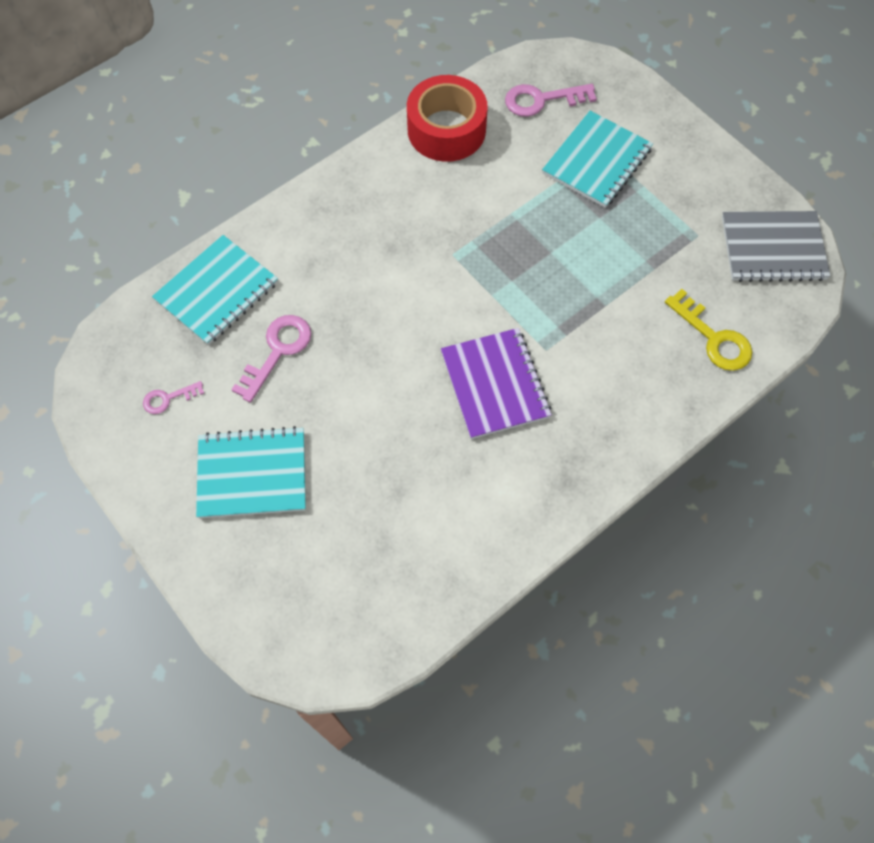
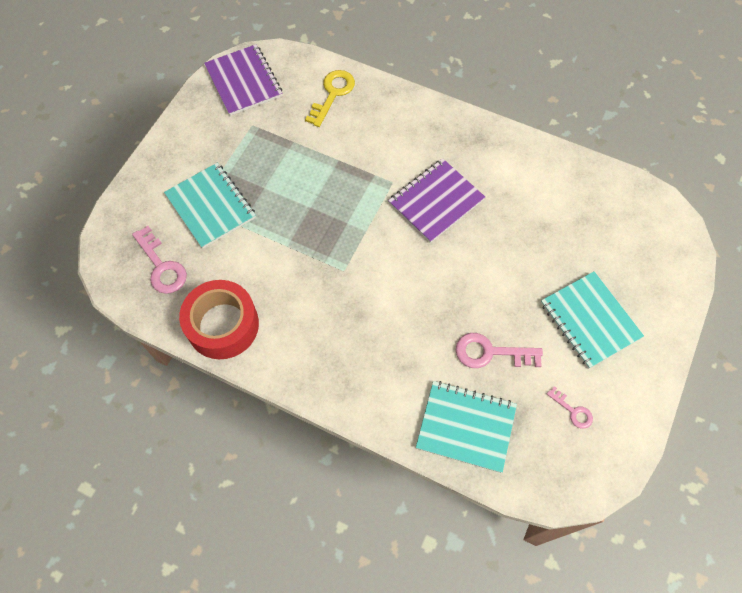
camera: 115 degrees left, 0 degrees up
(597, 161) = (211, 206): turquoise notebook -> turquoise notebook turned 45 degrees clockwise
(773, 248) = (244, 81): grey notebook -> purple notebook

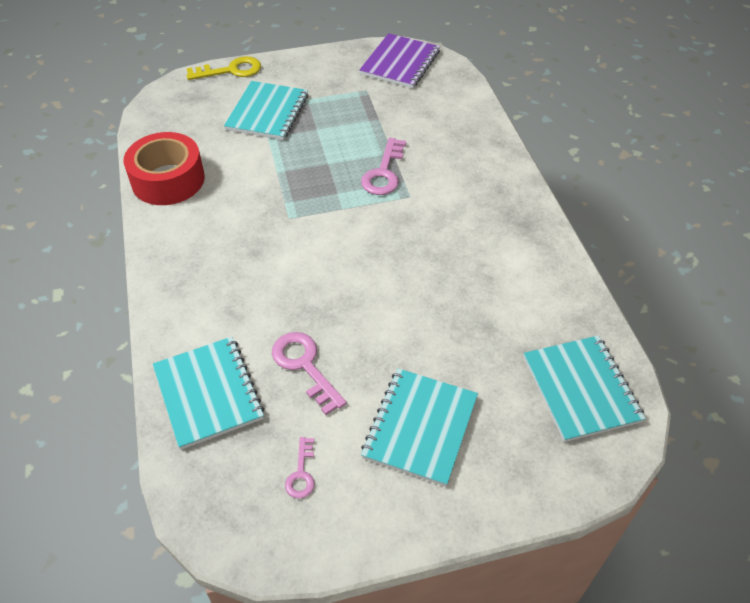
camera: 50 degrees right, 15 degrees down
(161, 266) = (188, 119): pink key -> pink key (384, 173)
(332, 94) = (451, 113): yellow key -> yellow key (231, 70)
(436, 201) = (423, 234): purple notebook -> none
(628, 216) = (581, 389): none -> turquoise notebook

